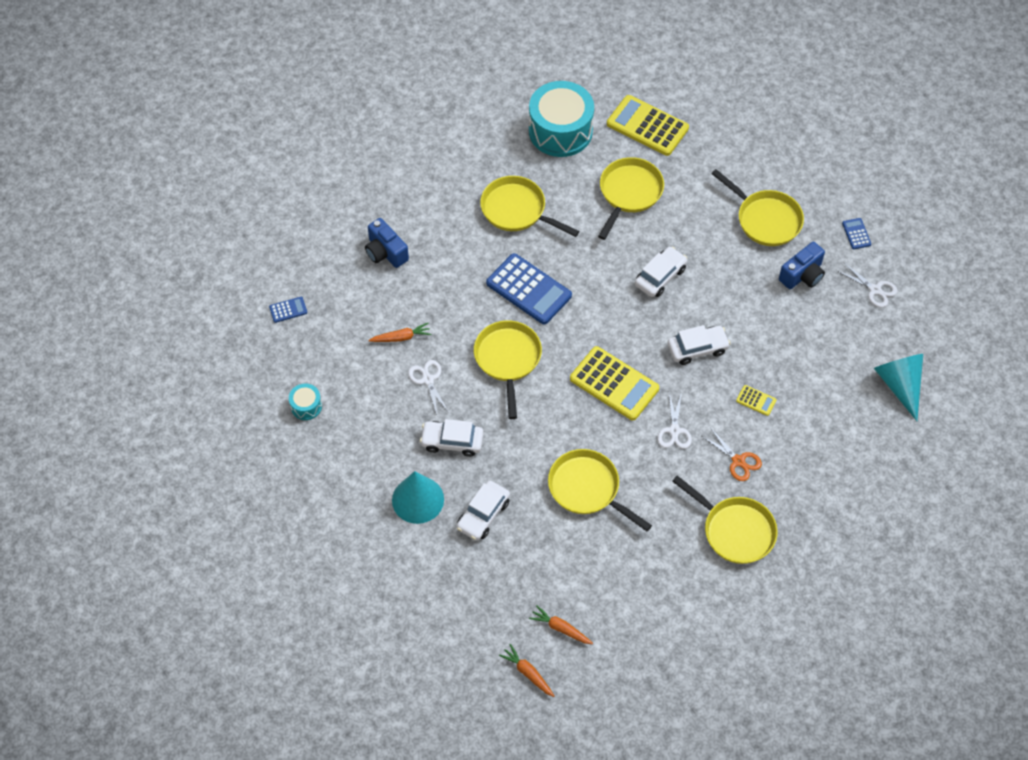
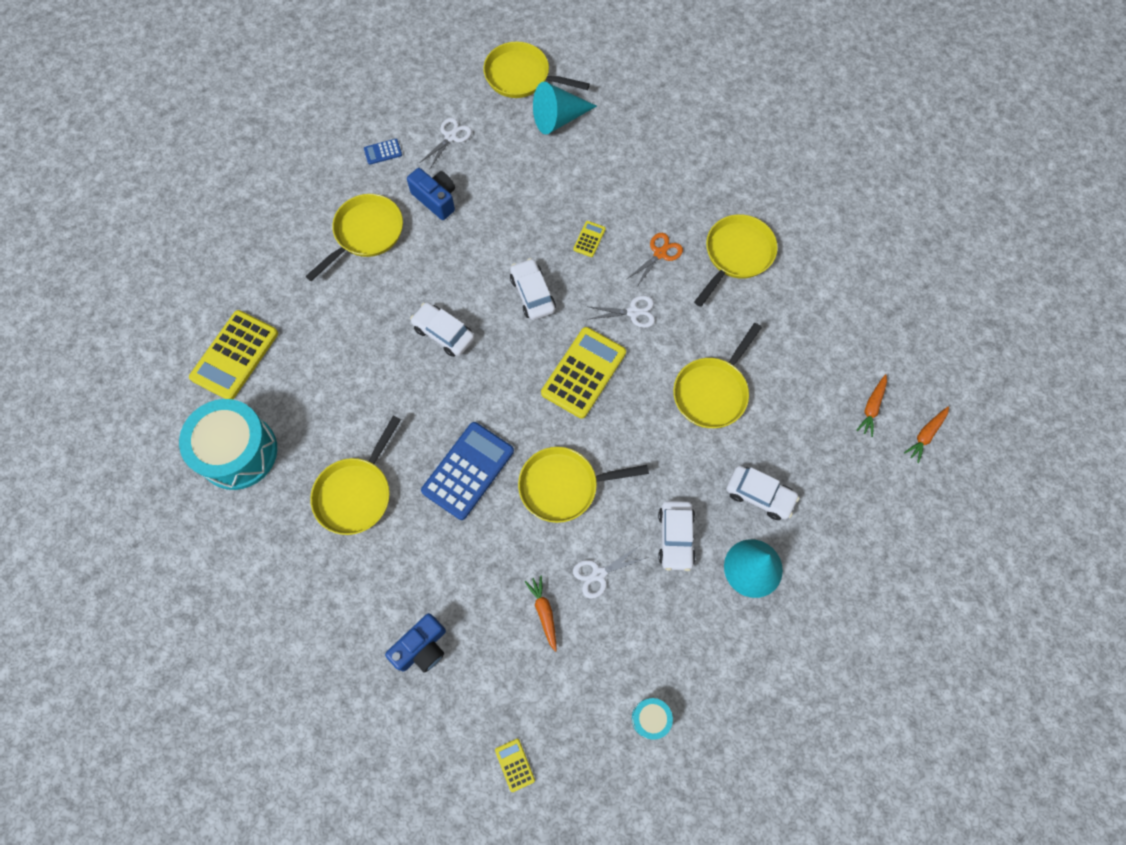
camera: 95 degrees left, 10 degrees up
(288, 310) = (514, 765): blue calculator -> yellow calculator
(629, 193) = (331, 370): yellow pan -> yellow pan (521, 76)

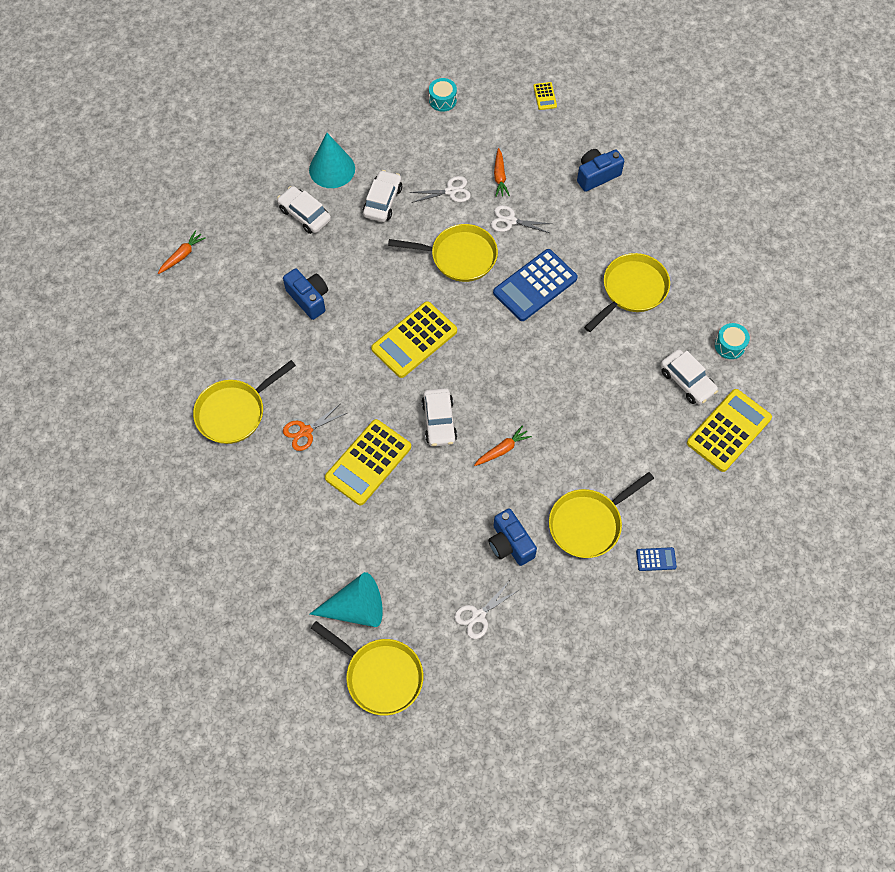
camera: 165 degrees left, 5 degrees down
(238, 452) = (730, 345): turquoise drum -> turquoise drum, size x0.44
(383, 152) = (555, 615): blue calculator -> blue calculator (656, 559)
(443, 333) = (531, 404): white car -> white car (687, 381)
(589, 239) = (368, 462): yellow calculator -> yellow calculator, size x2.25
(633, 312) = (351, 382): white scissors -> white scissors (510, 221)
(712, 391) = (309, 298): yellow pan -> blue camera
(925, 435) = (150, 225): orange carrot -> orange carrot (502, 449)

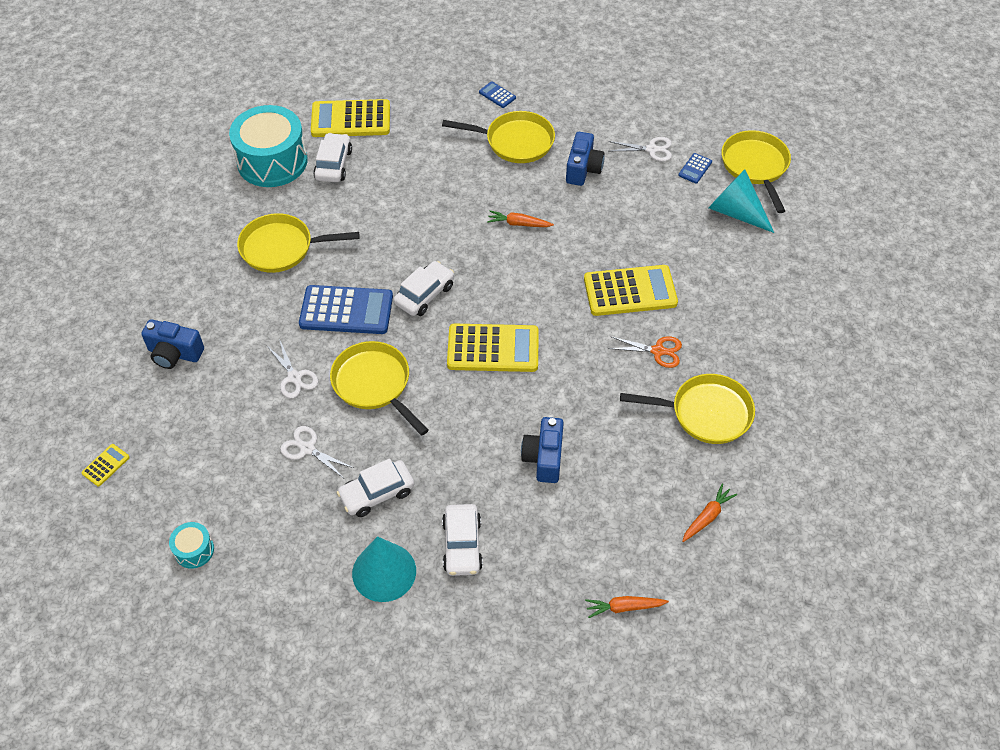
camera: 135 degrees left, 10 degrees down
(426, 626) = (695, 168): none -> blue calculator
(439, 421) = (543, 276): white car -> white car (424, 294)
(500, 176) = (249, 424): orange carrot -> orange carrot (707, 517)
(730, 345) = (272, 161): turquoise drum -> turquoise drum, size x2.25

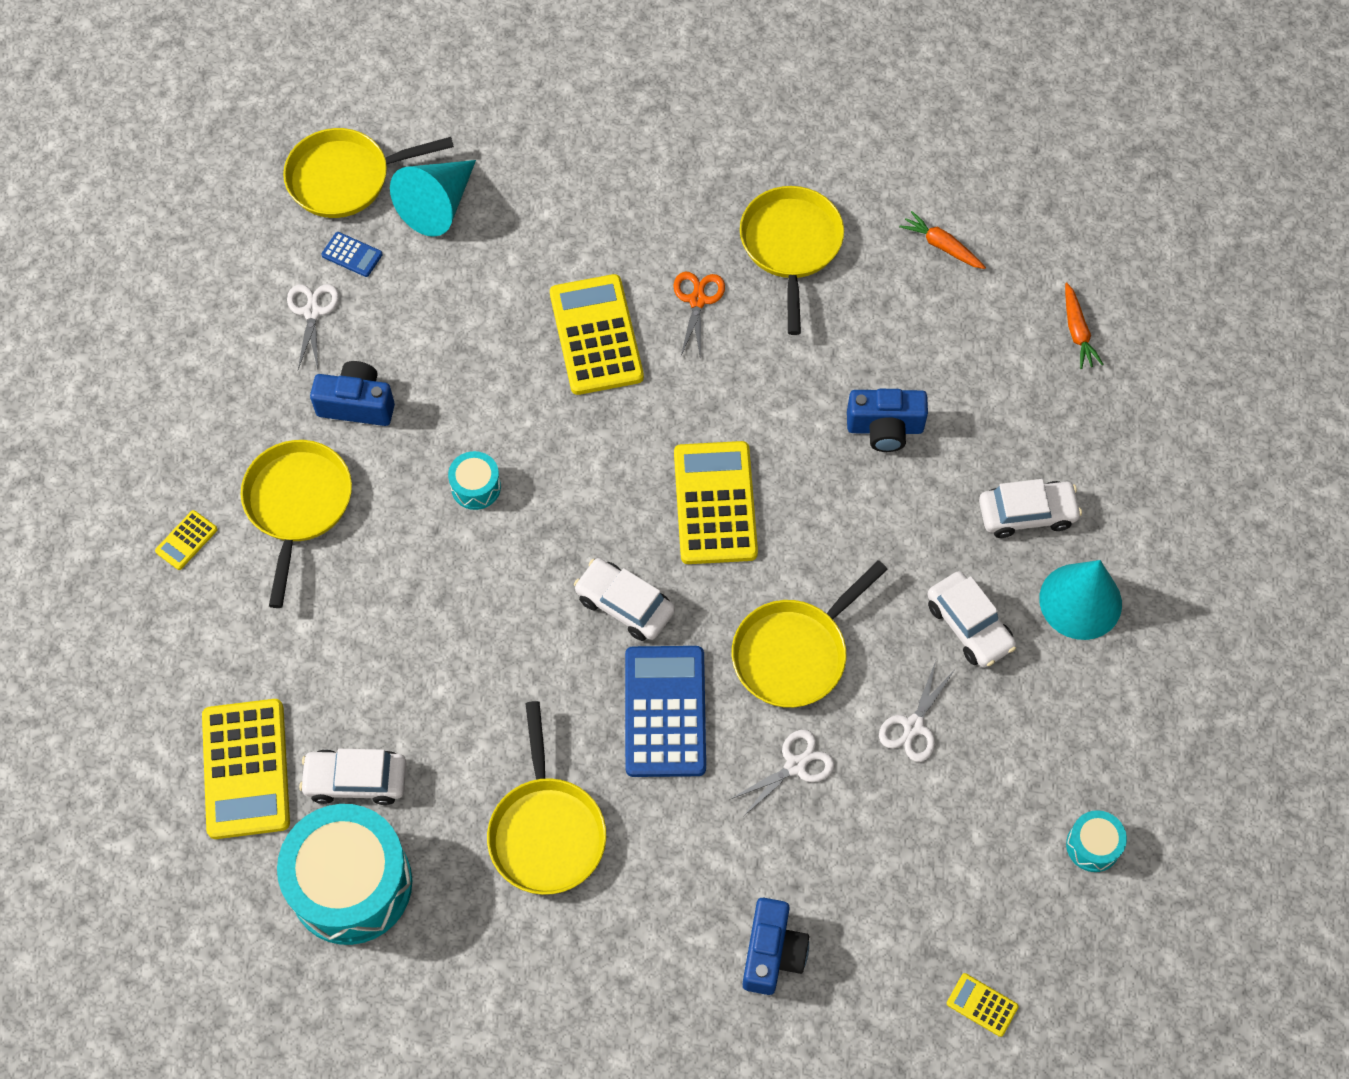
camera: 95 degrees left, 10 degrees up
(497, 95) = (186, 540): blue calculator -> yellow calculator
(519, 224) = (476, 487): orange carrot -> turquoise drum

